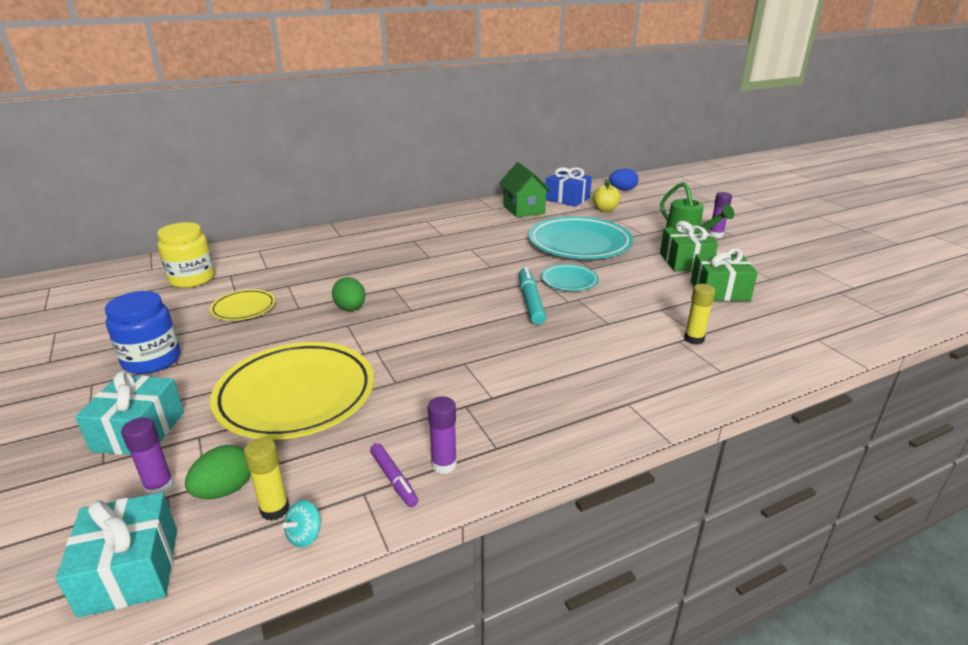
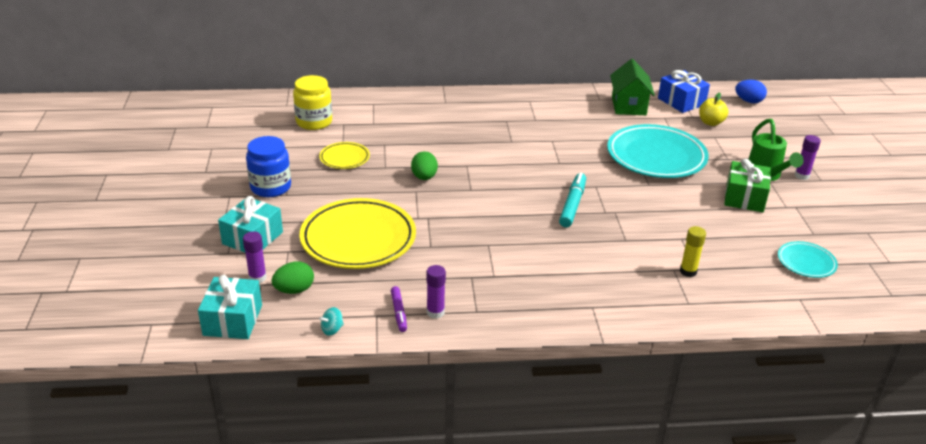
camera: 20 degrees right, 5 degrees up
(274, 509) = (320, 310): yellow glue stick -> none
(569, 281) = (619, 193): turquoise plate -> turquoise plate (806, 262)
(719, 291) = (751, 234): green gift -> none

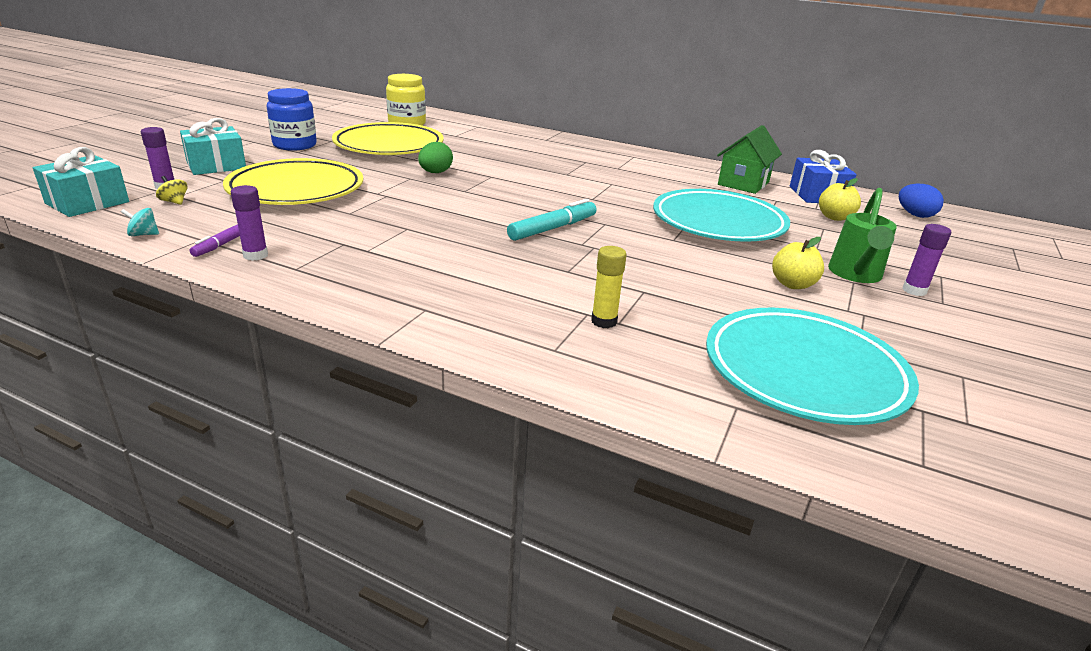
camera: 30 degrees right, 5 degrees down
(294, 290) = (174, 202): green egg -> yellow spinning top
(344, 158) = (389, 146): yellow plate -> yellow plate, size x2.03
(744, 197) = (792, 284): green gift -> yellow apple
(806, 262) = (804, 372): turquoise plate -> turquoise plate, size x2.03

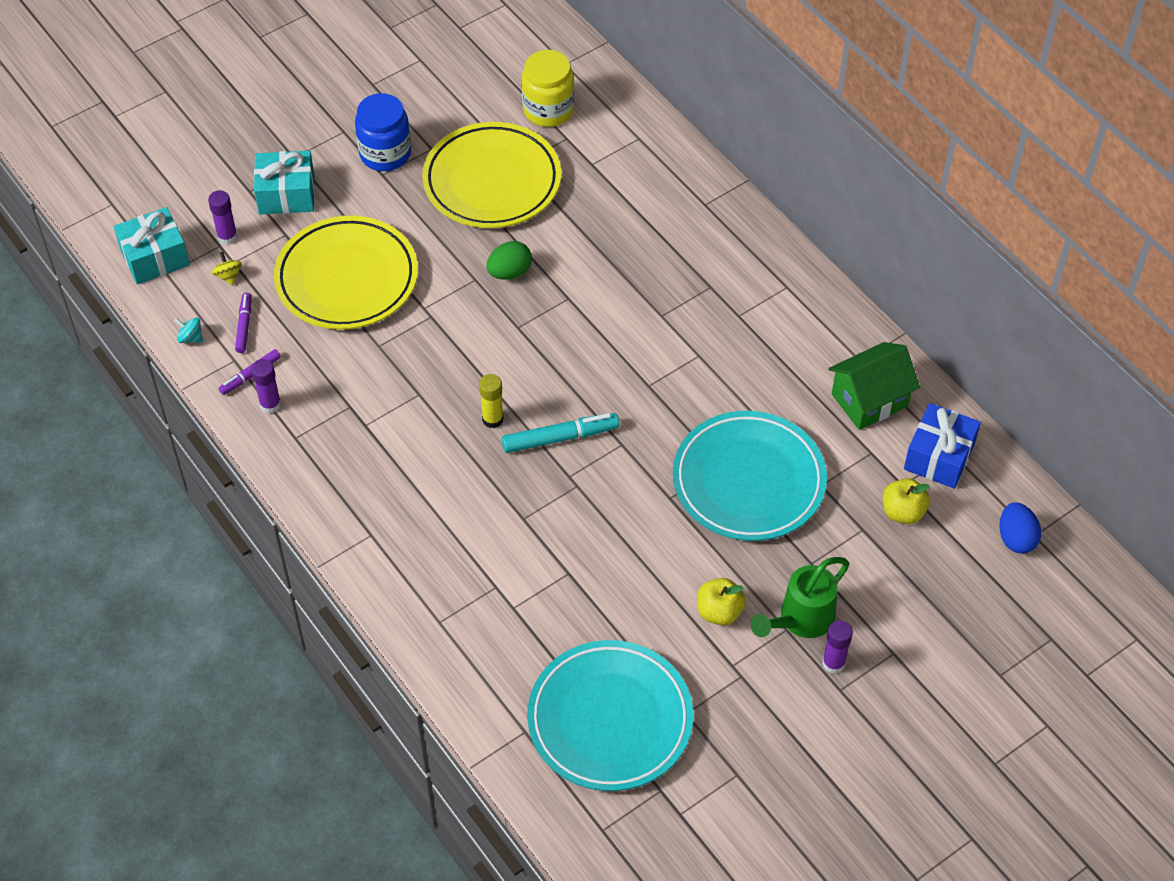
camera: 30 degrees right, 25 degrees up
(203, 221) = (244, 326): none -> purple marker
(604, 321) = (502, 602): yellow glue stick -> yellow glue stick (492, 419)

